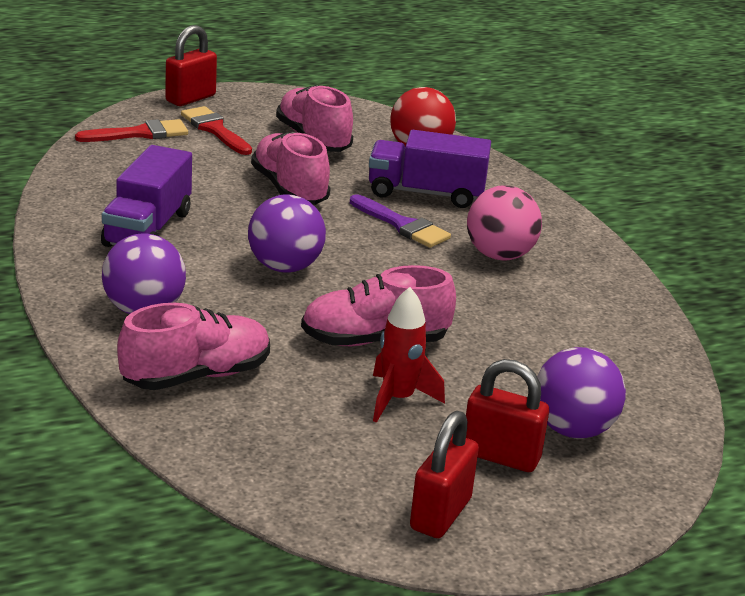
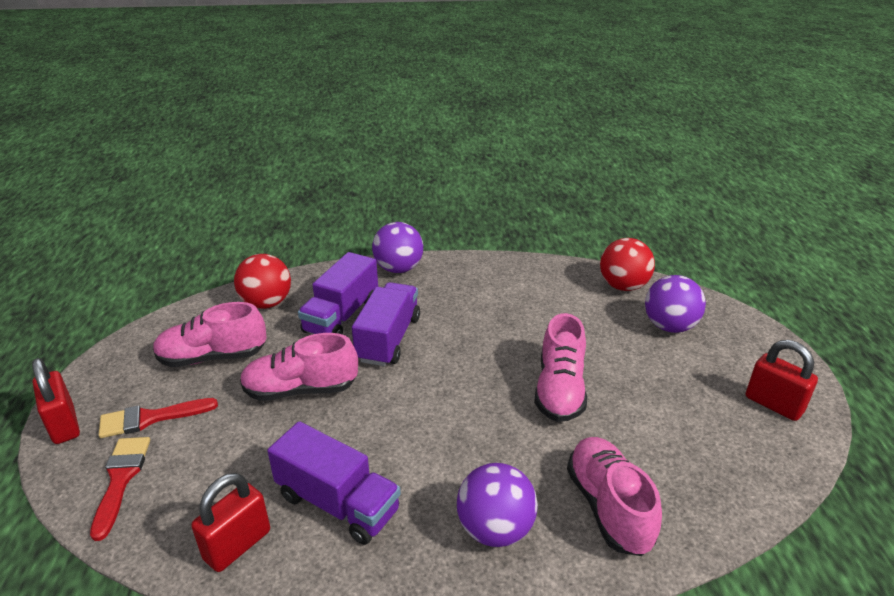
camera: 70 degrees left, 5 degrees up
(285, 267) = (437, 418): purple ball -> purple ball (398, 269)
(397, 399) = (639, 395): red rocket -> none
(402, 225) = (388, 339): purple brush -> purple truck
(499, 255) = (448, 304): pink ball -> none
(500, 456) = (703, 363): red padlock -> red padlock (237, 545)
(651, 389) = (623, 286): none -> red ball

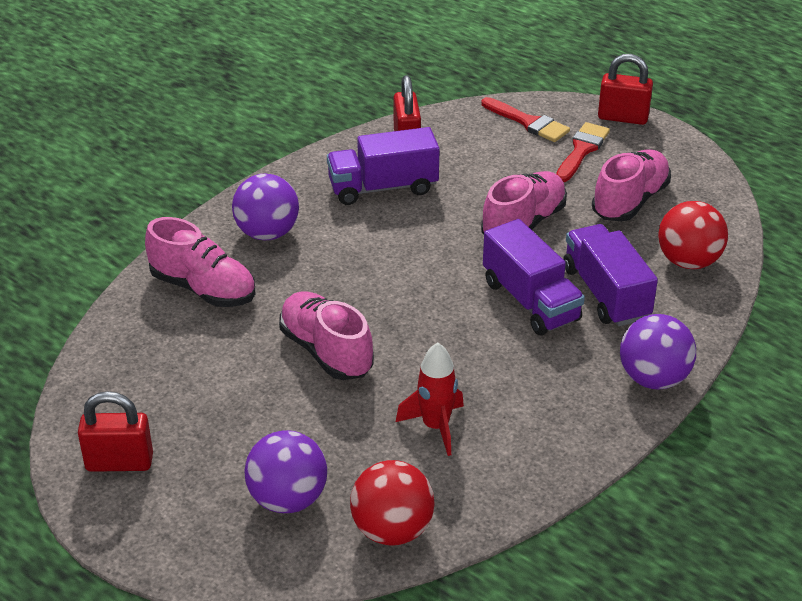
camera: 135 degrees right, 5 degrees up
(543, 312) = (435, 427): none -> red rocket

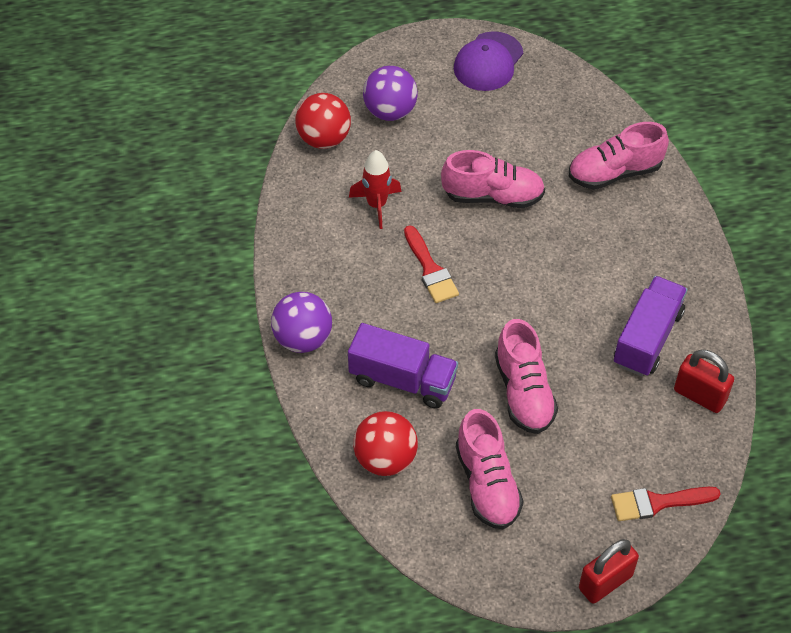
camera: 130 degrees right, 15 degrees up
(119, 462) = (488, 62): red padlock -> purple cap
(267, 233) = (648, 238): purple ball -> none
(530, 301) = (437, 331): purple truck -> none
(582, 150) = (583, 508): red brush -> red brush (430, 269)

